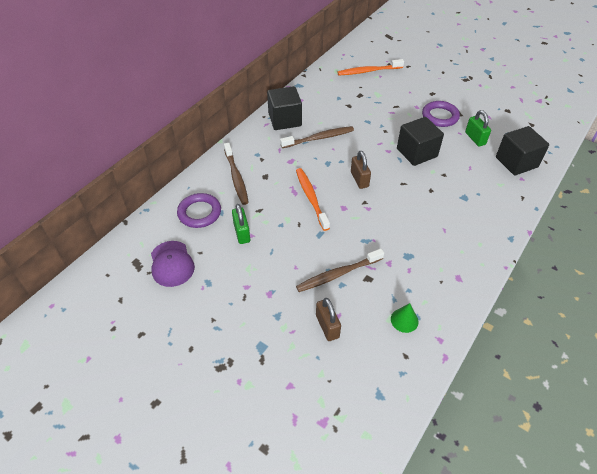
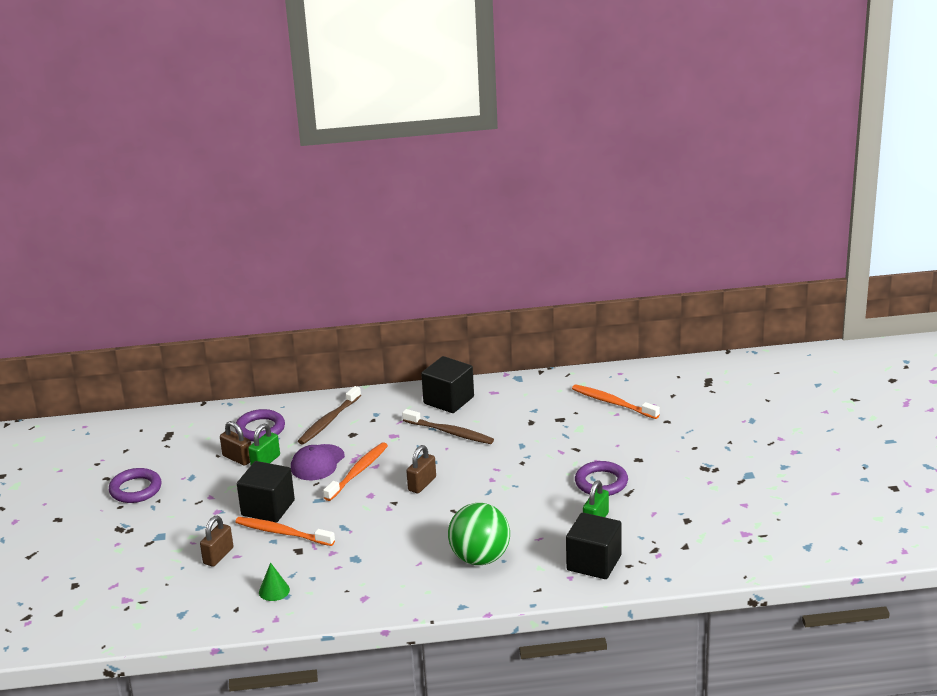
camera: 50 degrees right, 20 degrees down
(172, 264) = (188, 450): purple cap -> purple cap (317, 463)
(181, 325) = (135, 489): none -> purple ring
(218, 244) = (237, 458): none -> brown padlock
(338, 274) = (283, 533): brown toothbrush -> orange toothbrush
(416, 153) = (514, 496): black cube -> black cube (268, 508)
(466, 201) = (480, 558): none -> green ball

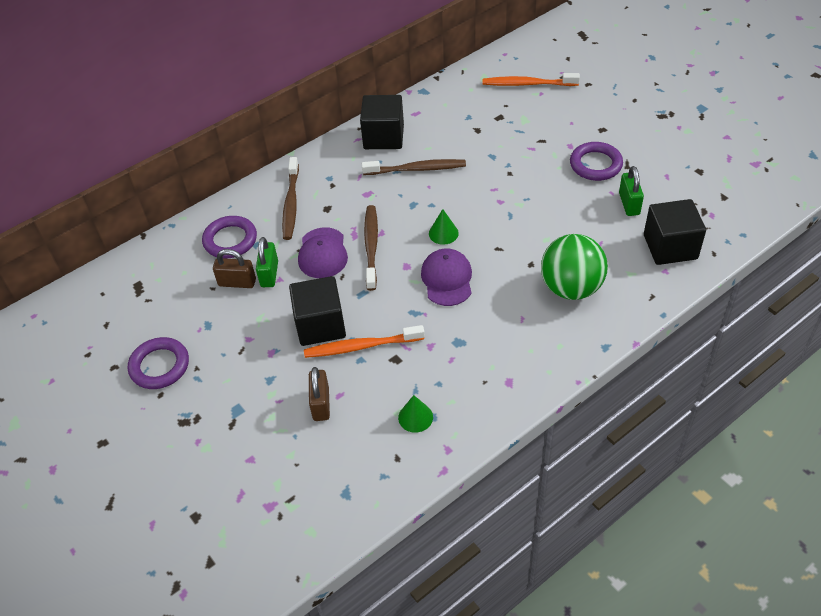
camera: 30 degrees left, 20 degrees up
(357, 472) = (371, 247): orange toothbrush -> brown toothbrush
(391, 515) = (447, 279): none -> purple cap
(422, 484) = (443, 233): brown padlock -> green cone

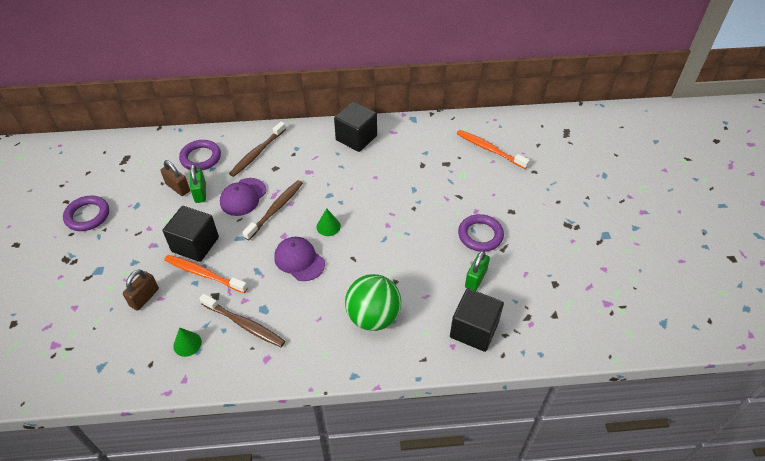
camera: 30 degrees right, 0 degrees up
(269, 274) = (200, 193): green padlock -> green padlock turned 45 degrees counterclockwise
(416, 169) = (355, 171): brown toothbrush -> brown toothbrush (244, 324)
(447, 279) = (299, 260): purple cap -> purple cap turned 75 degrees counterclockwise

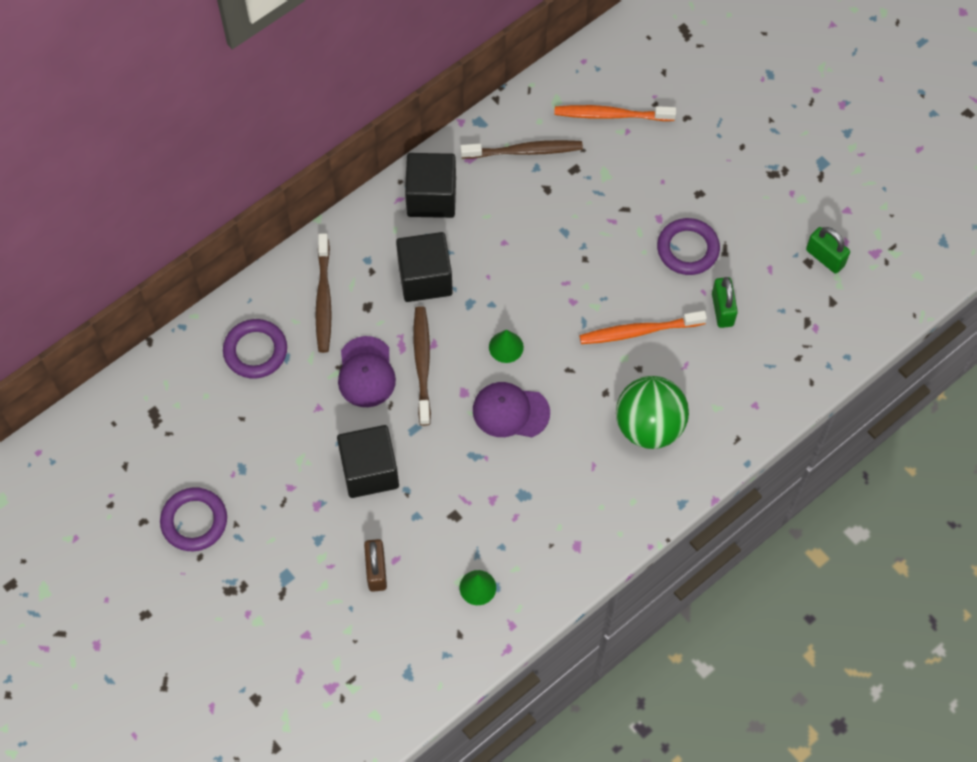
camera: 35 degrees left, 15 degrees up
(178, 187) = (270, 411): brown padlock -> none
(200, 193) = (306, 400): green padlock -> green padlock (825, 257)
(204, 274) = (417, 499): orange toothbrush -> orange toothbrush (639, 331)
(244, 324) = (518, 525): brown toothbrush -> brown toothbrush (524, 151)
(474, 330) = (763, 372): black cube -> black cube (425, 278)

